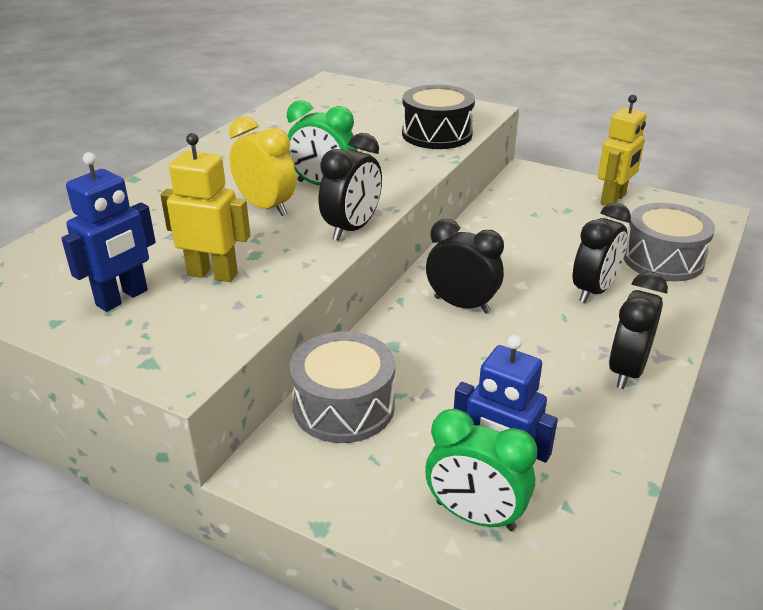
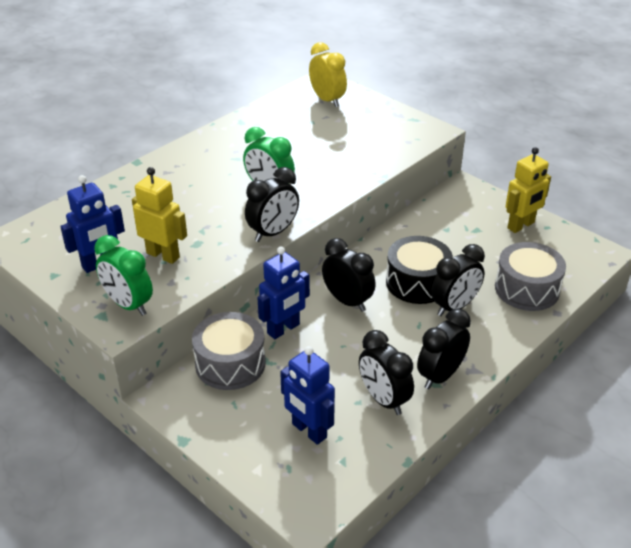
camera: 15 degrees right, 5 degrees up
(266, 207) = (220, 203): yellow clock -> yellow clock (327, 100)
(396, 350) = (283, 329): none -> blue robot
(437, 134) = (381, 151): black drum -> black drum (417, 282)
(475, 515) = (281, 454): green clock -> green clock (128, 305)
(574, 413) = (383, 399): none -> black clock

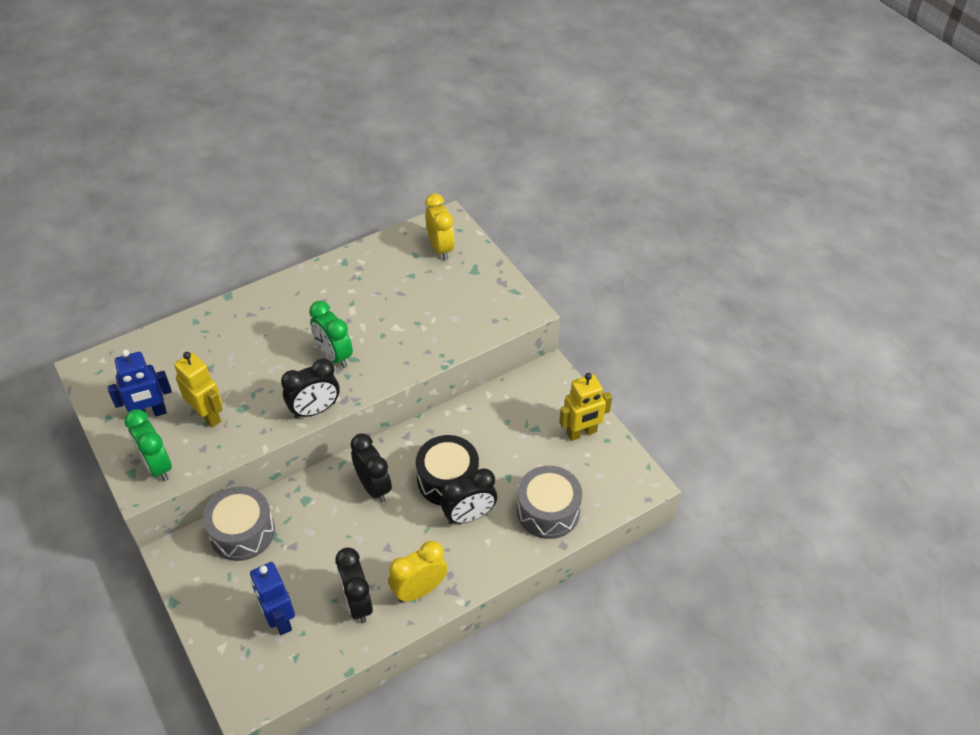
camera: 15 degrees right, 10 degrees up
(283, 329) = (303, 505): blue robot -> none
(440, 376) = (419, 590): black clock -> yellow clock

